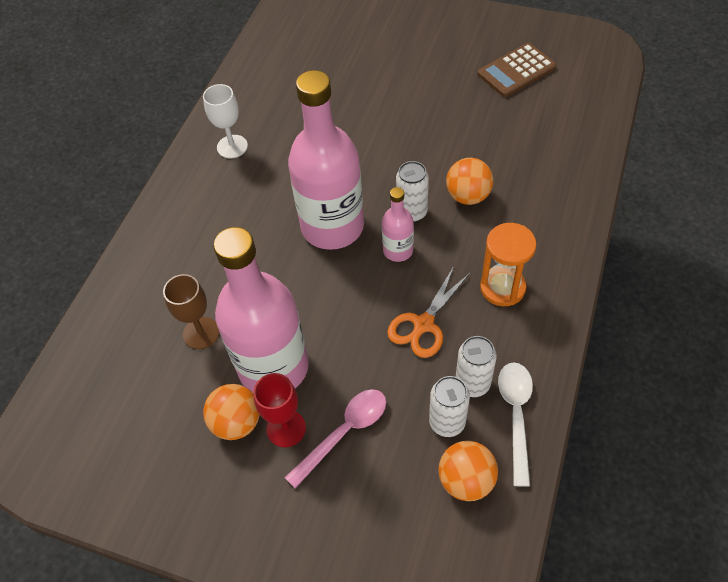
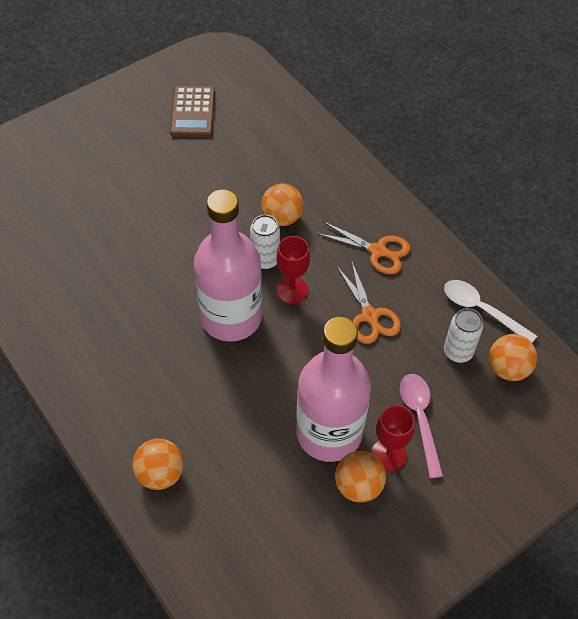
camera: 60 degrees left, 0 degrees up
(151, 274) = (160, 474): none -> orange ball
(201, 333) = (255, 467): brown goblet -> none
(232, 146) = (76, 338): white goblet -> none
(398, 250) = (292, 290): pink bottle -> red goblet
(472, 383) = (439, 318): white can -> none
(502, 287) = (378, 251): orange hourglass -> orange scissors

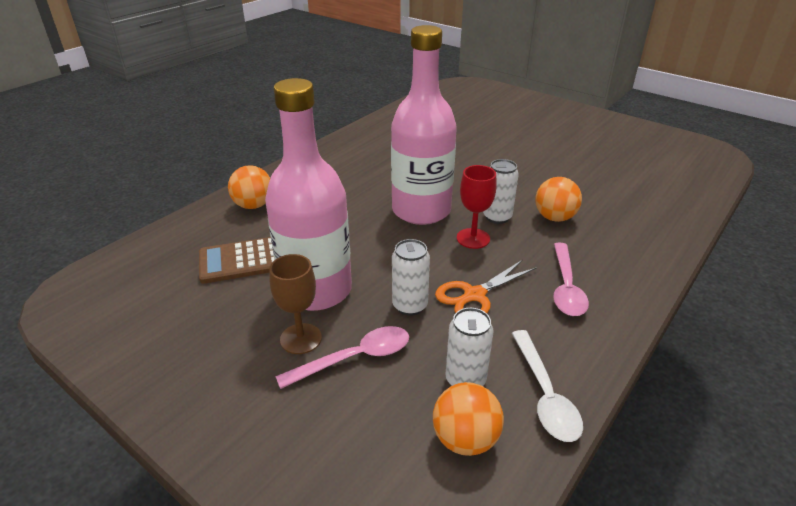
camera: 75 degrees right, 20 degrees down
(193, 112) = (627, 152): brown calculator -> brown calculator (242, 261)
(358, 486) = (258, 321): orange ball -> none
(369, 365) = (410, 305): none -> white can
(378, 251) = (566, 288): orange scissors -> pink spoon
(388, 455) = (301, 338): red goblet -> brown goblet
(481, 310) = (545, 395): white spoon -> white spoon turned 150 degrees clockwise

